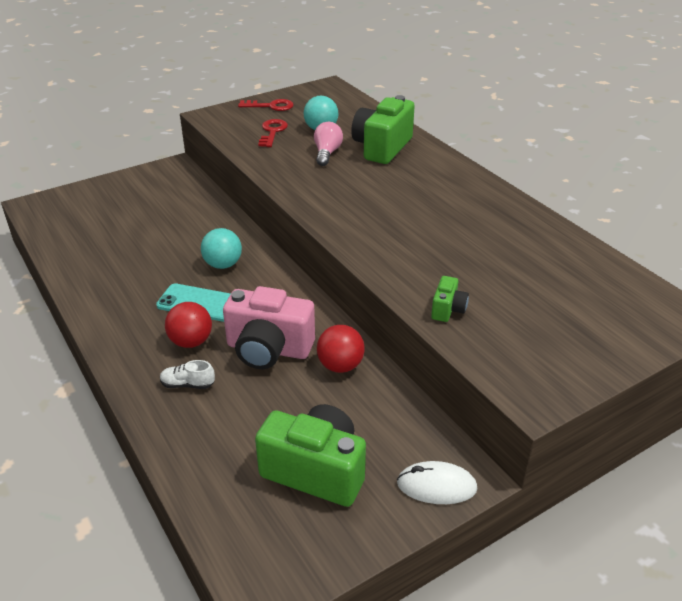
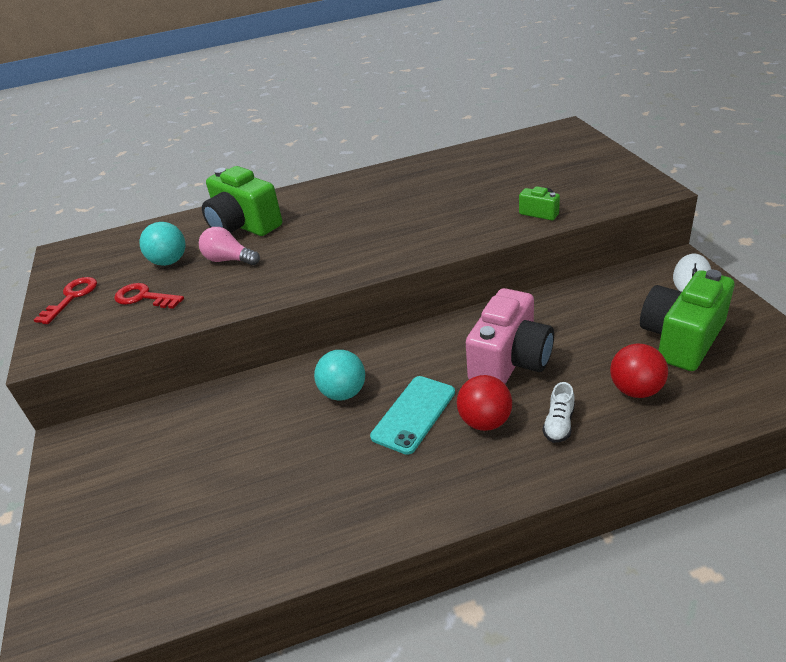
camera: 70 degrees left, 0 degrees up
(340, 366) = (543, 316): red ball -> red ball (635, 390)

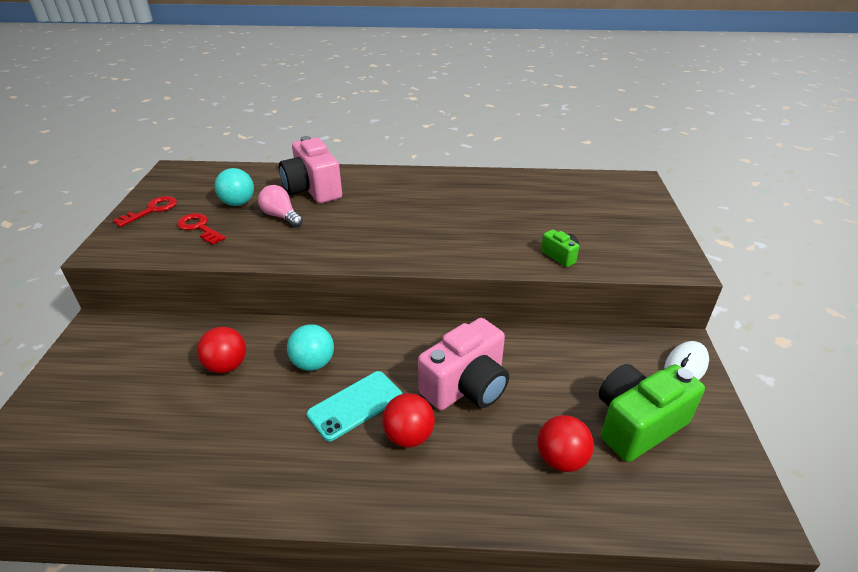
camera: 15 degrees right, 0 degrees up
(244, 225) = (313, 189): green camera -> pink camera
(252, 426) = (227, 366): none -> red ball
(559, 424) = (470, 465): white shoe -> none

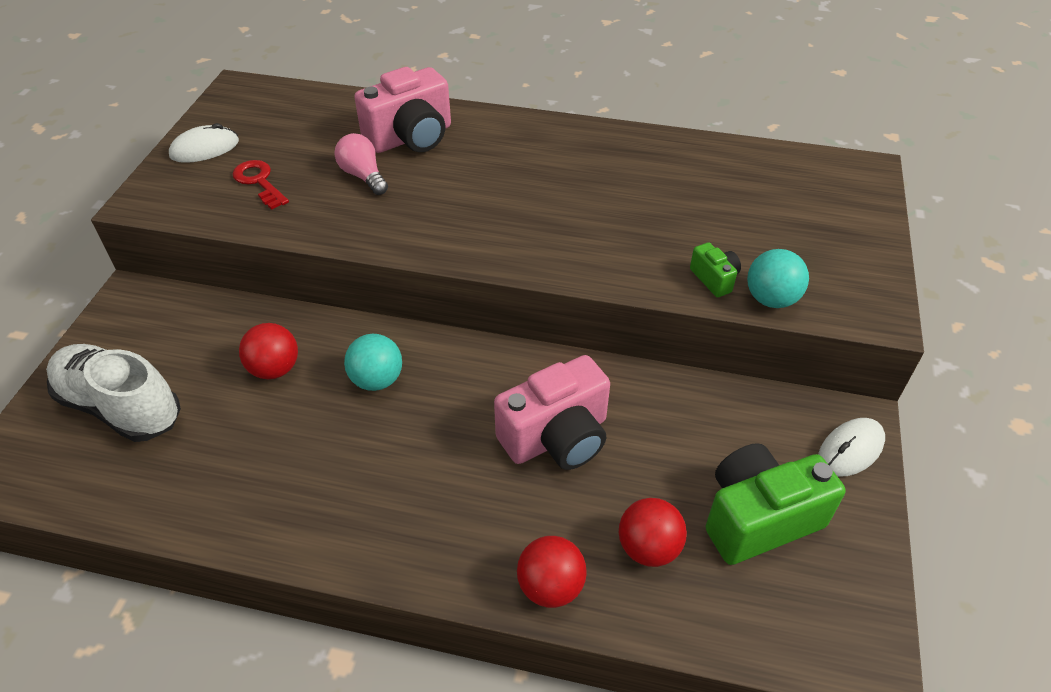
camera: 10 degrees right, 10 degrees up
(94, 412) = (121, 406): none -> white shoe
(151, 210) = (204, 149): red key -> white mouse
(238, 203) = (312, 149): turquoise ball -> turquoise ball (771, 299)
(313, 189) = (411, 138): pink camera -> pink camera turned 105 degrees counterclockwise
(355, 405) = (417, 442): turquoise phone -> none
(408, 436) = (472, 490): red ball -> red ball (550, 586)

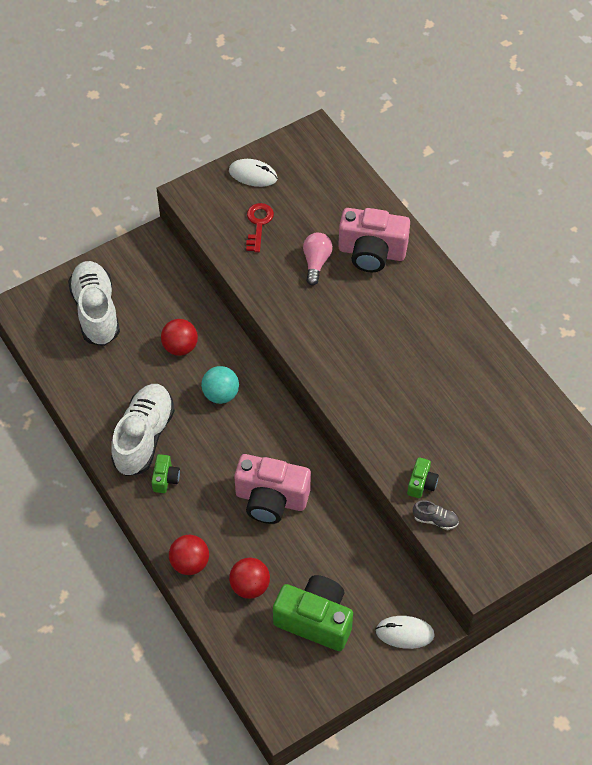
camera: 45 degrees right, 10 degrees up
(330, 492) = (144, 437): none -> white shoe
(410, 516) = (165, 479): none -> green camera
(771, 299) = (435, 520): turquoise ball -> grey shoe

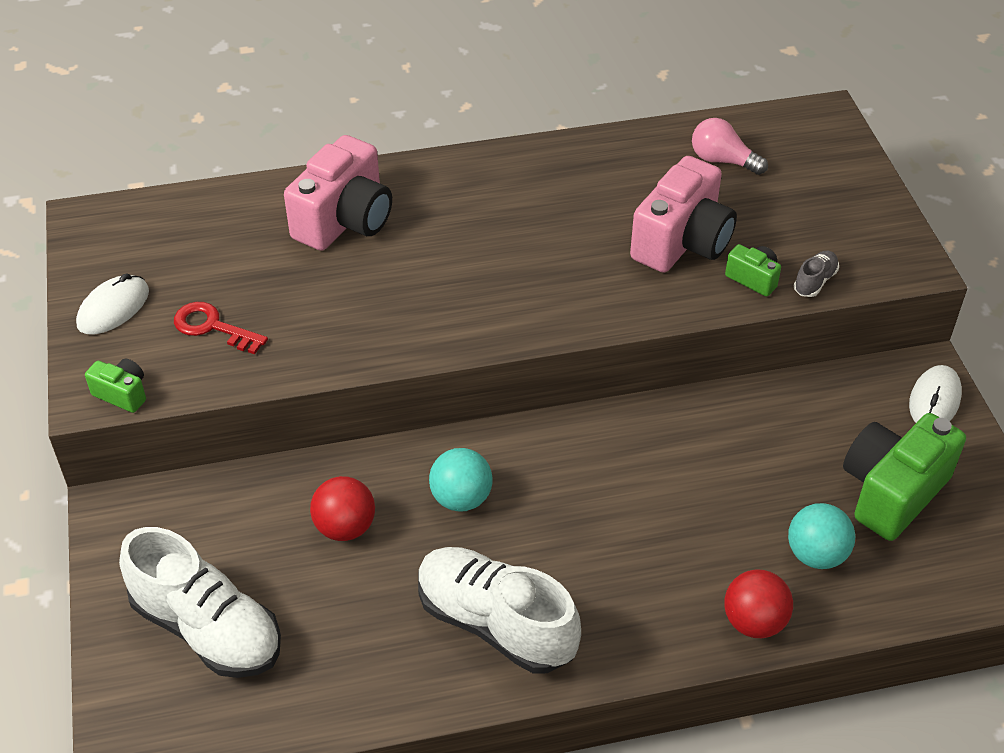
camera: 70 degrees left, 10 degrees down
(96, 311) = (207, 628): white shoe -> white shoe turned 150 degrees counterclockwise
(165, 479) = (587, 614): green camera -> green camera (122, 394)
(250, 586) = (816, 554): red ball -> turquoise ball
(271, 499) = (674, 487): pink camera -> pink camera (682, 242)
(316, 262) = (326, 282): pink light bulb -> pink light bulb (722, 160)

